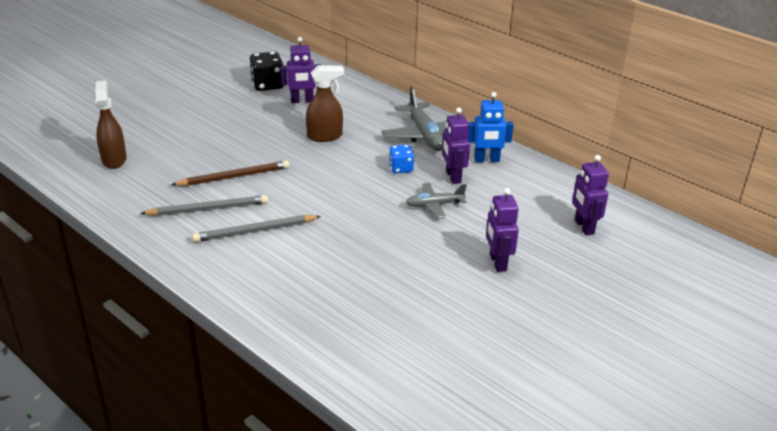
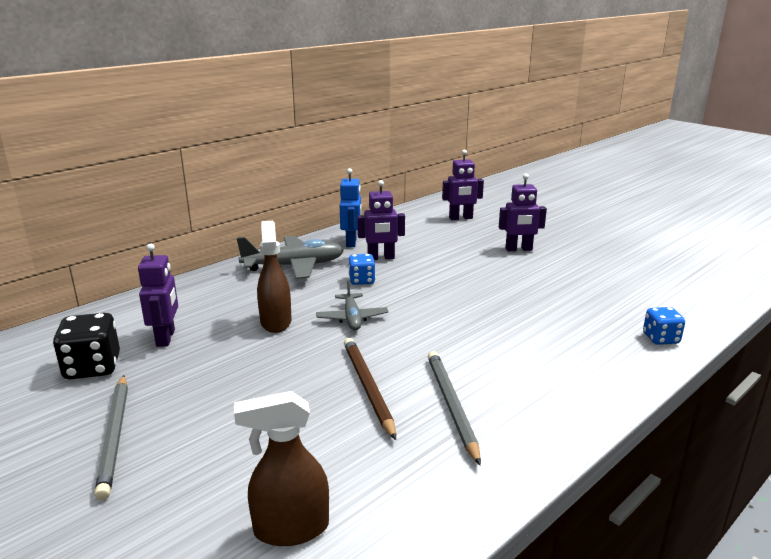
camera: 85 degrees left, 10 degrees down
(255, 231) = (497, 367): grey pencil -> grey pencil (115, 436)
(296, 329) = (660, 338): none -> blue dice
(434, 205) = (432, 268): grey plane -> grey plane (352, 318)

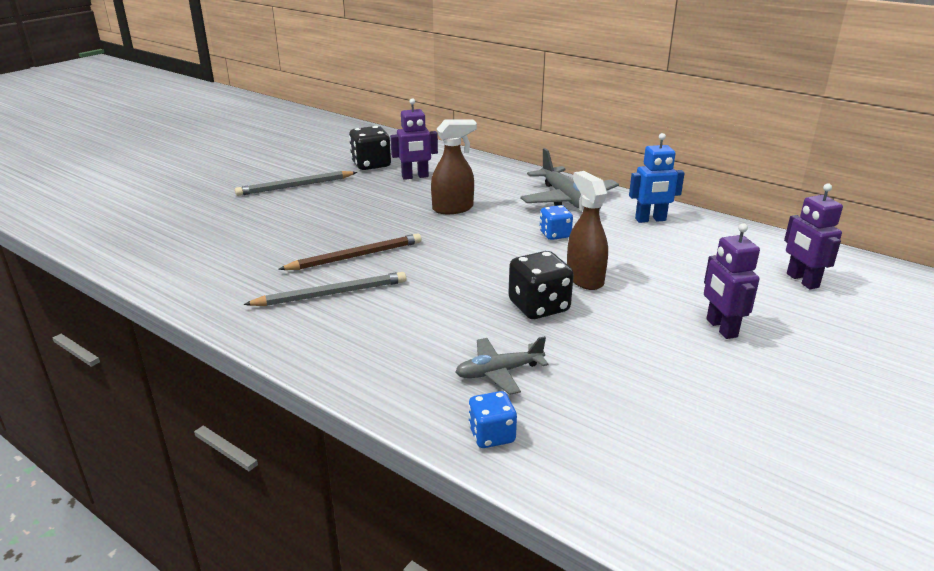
camera: 80 degrees right, 5 degrees up
(290, 529) = (200, 248): brown spray bottle -> brown spray bottle (584, 278)
(352, 318) = (471, 238): grey plane -> grey plane (499, 372)
(381, 258) = (620, 239): purple robot -> none
(487, 302) = (539, 307): none -> black dice

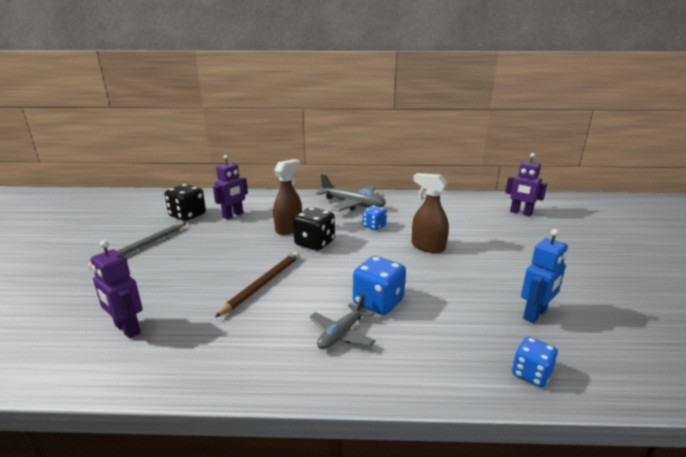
camera: 35 degrees left, 5 degrees down
(331, 294) = (282, 320): grey pencil -> none
(439, 313) = (378, 302): none -> blue dice
(499, 372) = (470, 327): grey plane -> grey plane (341, 334)
(539, 307) = (429, 273): black dice -> black dice (314, 243)
(650, 220) = (411, 203): blue robot -> blue robot (535, 314)
(721, 328) = (529, 250): purple robot -> purple robot (127, 329)

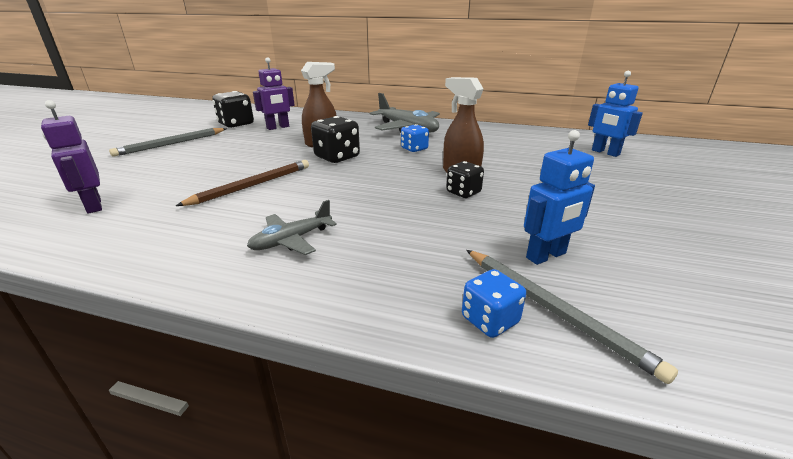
camera: 15 degrees right, 5 degrees up
(378, 302) = (358, 217): blue dice -> none
(442, 266) = (463, 192): none -> black dice
(521, 213) = (605, 152): purple robot -> blue robot
(565, 357) = (553, 310): none -> grey pencil

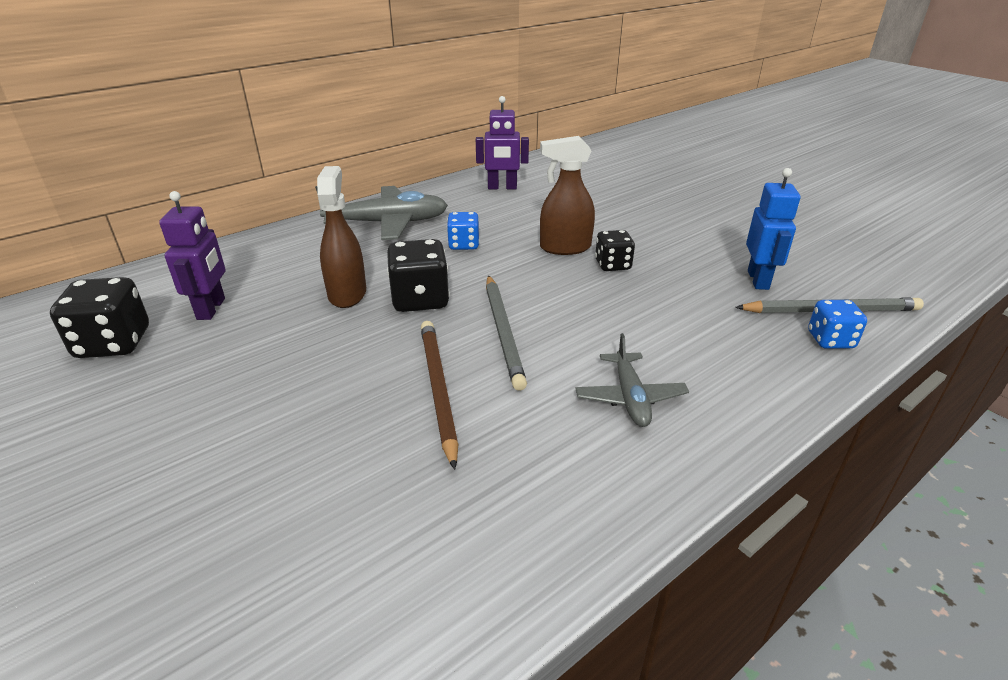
camera: 55 degrees left, 5 degrees up
(93, 206) = (331, 574): purple robot -> purple robot (502, 187)
(171, 144) = (108, 439): grey pencil -> grey pencil (503, 332)
(605, 152) = (599, 170): blue robot -> none

